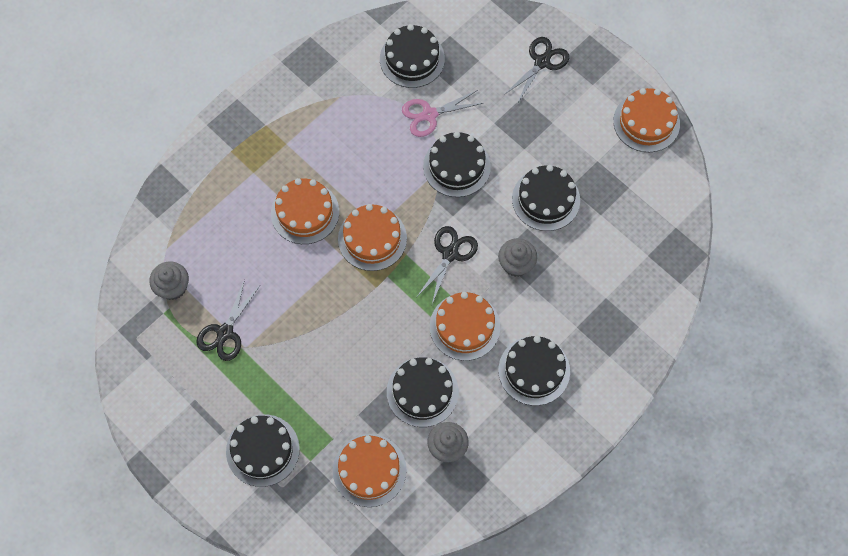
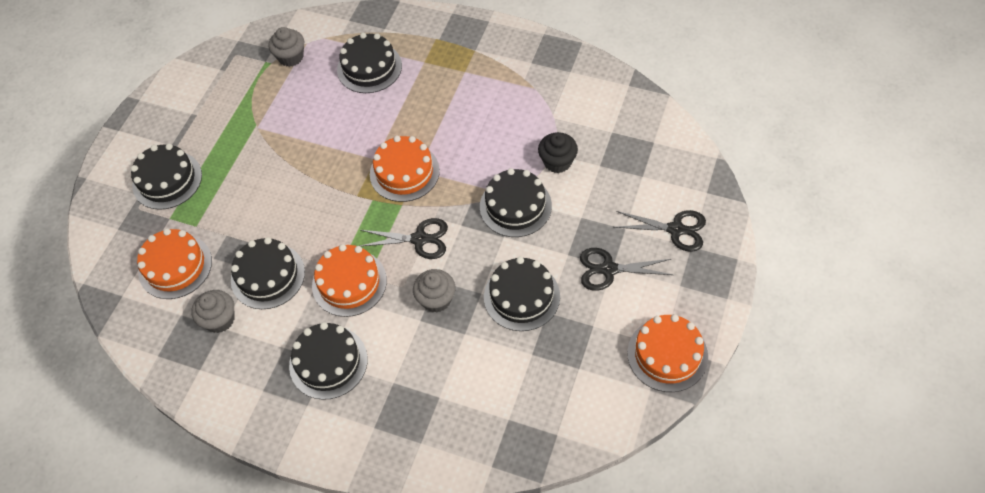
camera: 70 degrees right, 10 degrees down
(225, 332) = (265, 108): black scissors -> black scissors (608, 269)
(305, 212) = (405, 113): orange cake -> none
(412, 59) = (608, 124): black cake -> black cake (369, 68)
(429, 115) = (557, 162): pink scissors -> black cupcake

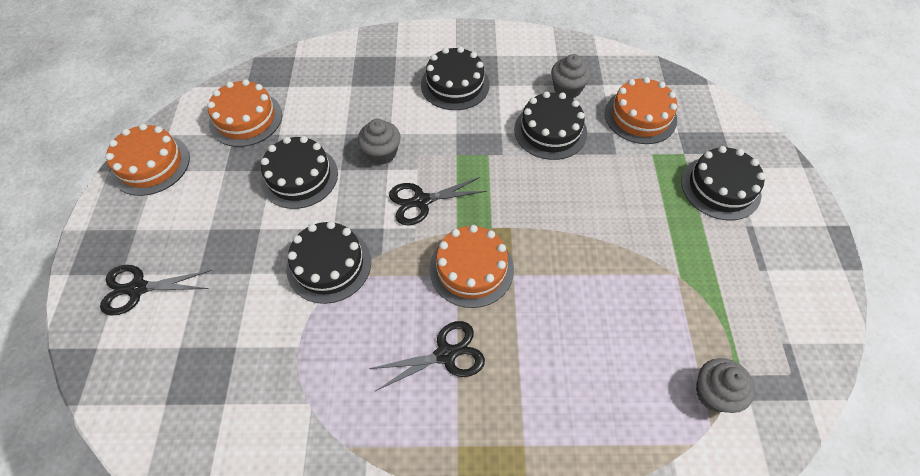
camera: 155 degrees right, 0 degrees up
(349, 283) = (471, 145): orange cake -> orange cake (246, 119)
(369, 68) = (595, 409): black cake -> none
(557, 162) = (290, 336): black cupcake -> none
(608, 269) = (213, 225): black scissors -> black scissors (446, 354)

